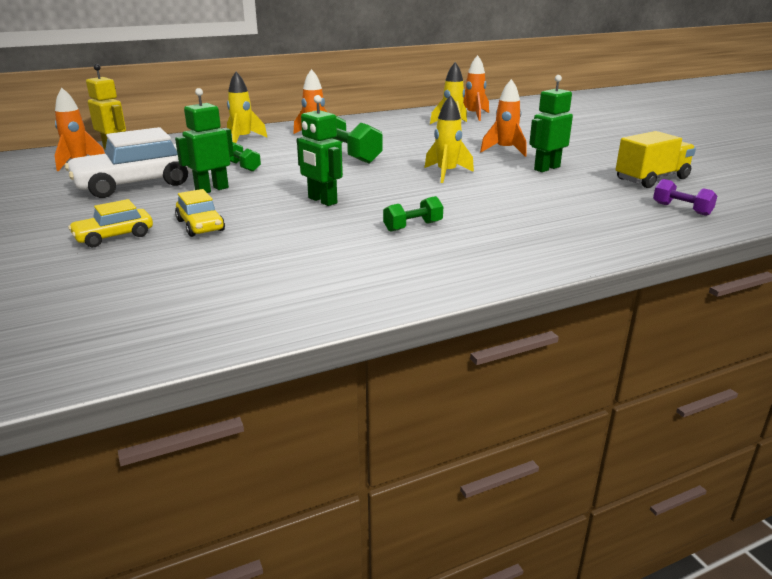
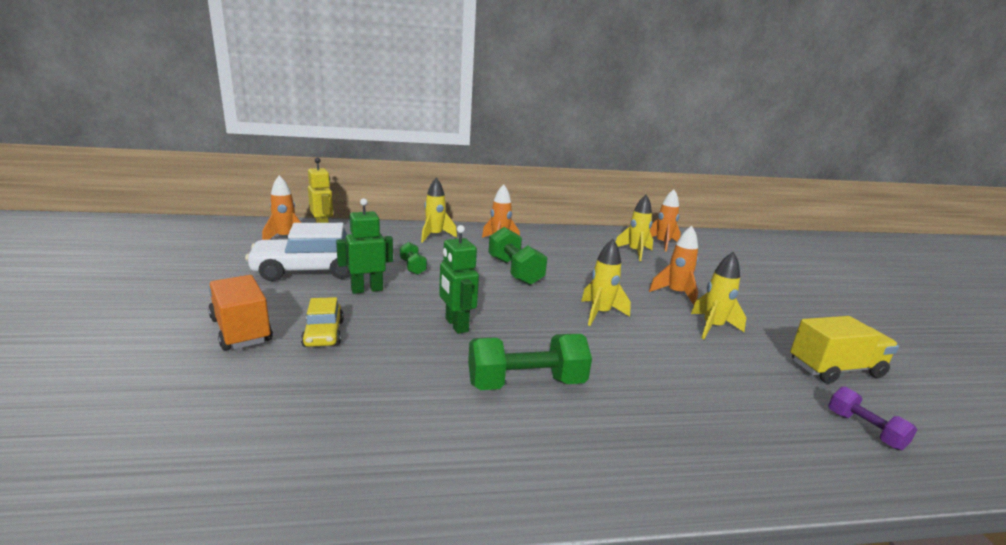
camera: 15 degrees right, 5 degrees down
(114, 236) = (241, 330): yellow car -> orange truck
(413, 226) = (526, 383): green dumbbell -> green dumbbell, size x1.80
(546, 168) = (712, 327): green robot -> yellow rocket

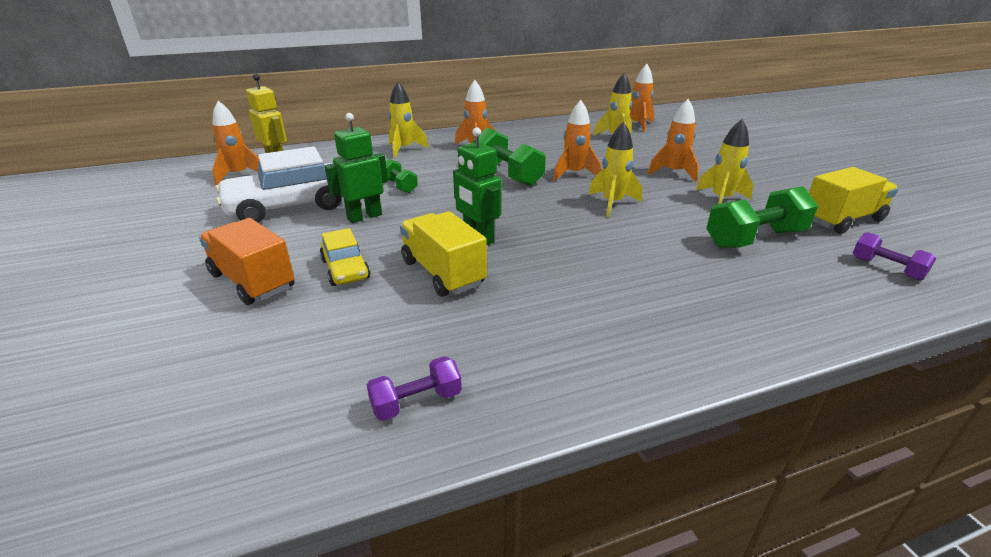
camera: 10 degrees left, 10 degrees up
(313, 471) = (416, 402): none -> purple dumbbell
(406, 352) = (442, 273): none -> yellow truck
(526, 383) = (577, 282): green dumbbell -> green dumbbell (755, 239)
(577, 280) = (574, 174): none -> orange rocket

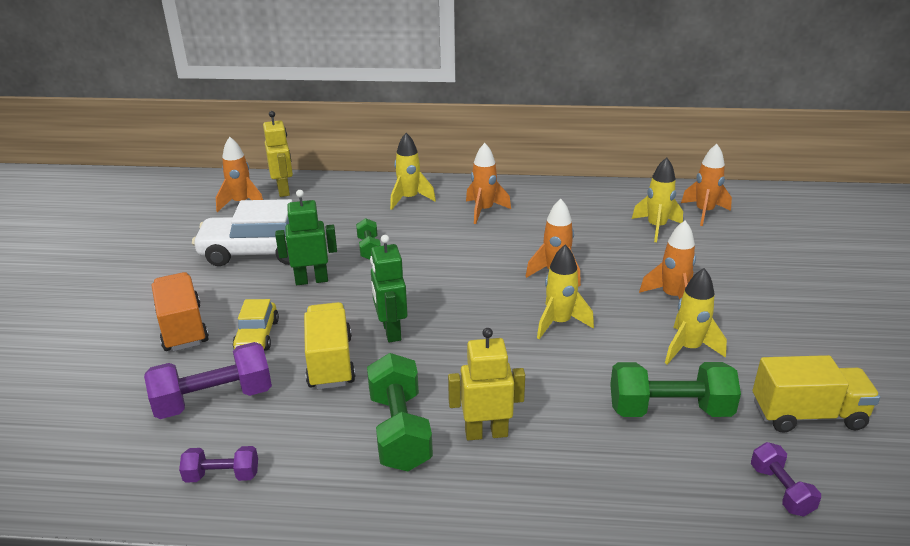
camera: 25 degrees right, 0 degrees up
(344, 334) = (214, 400): none -> purple dumbbell
(507, 174) = (485, 257): green dumbbell -> green dumbbell (400, 430)
(640, 290) = (486, 433): none -> yellow robot

